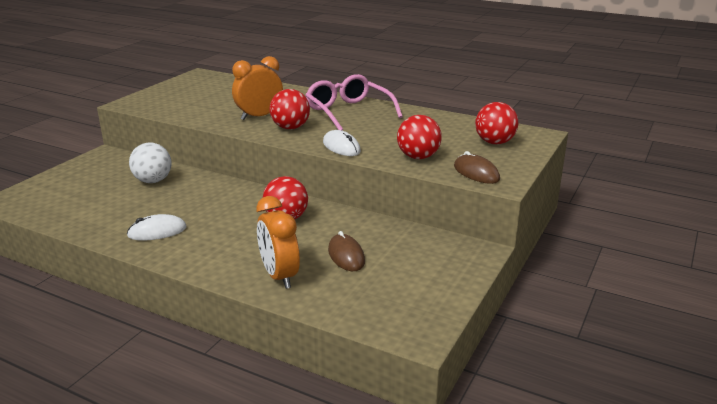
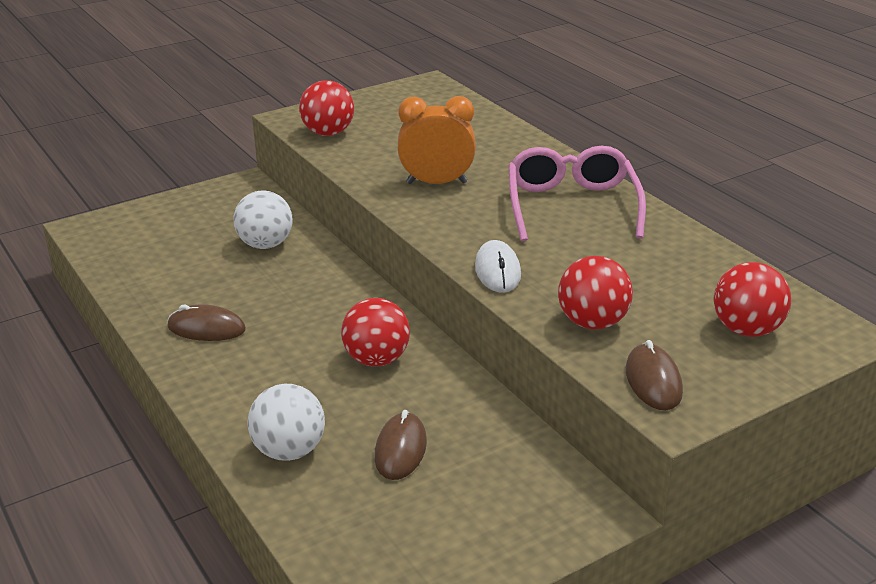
camera: 30 degrees right, 5 degrees up
(157, 232) = (206, 328): white mouse -> brown mouse
(279, 276) = (289, 451): orange clock -> white ball
(290, 128) = (460, 215): red ball -> red ball (328, 133)

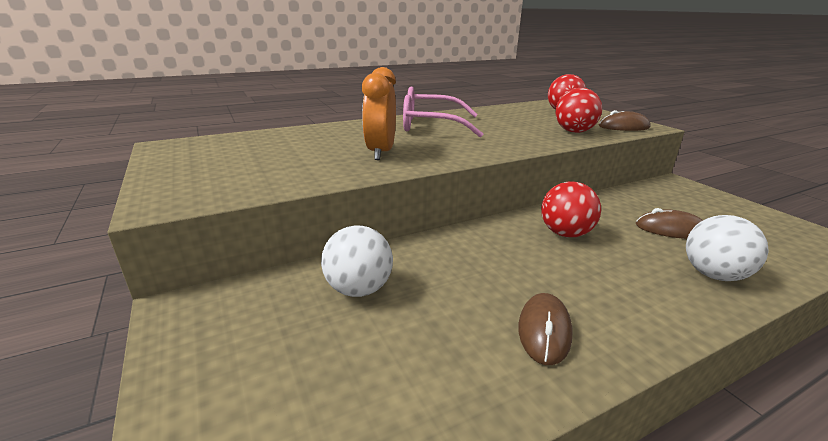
camera: 85 degrees left, 5 degrees down
(328, 133) = (232, 187): red ball -> none
(497, 271) = (521, 145): white mouse -> none

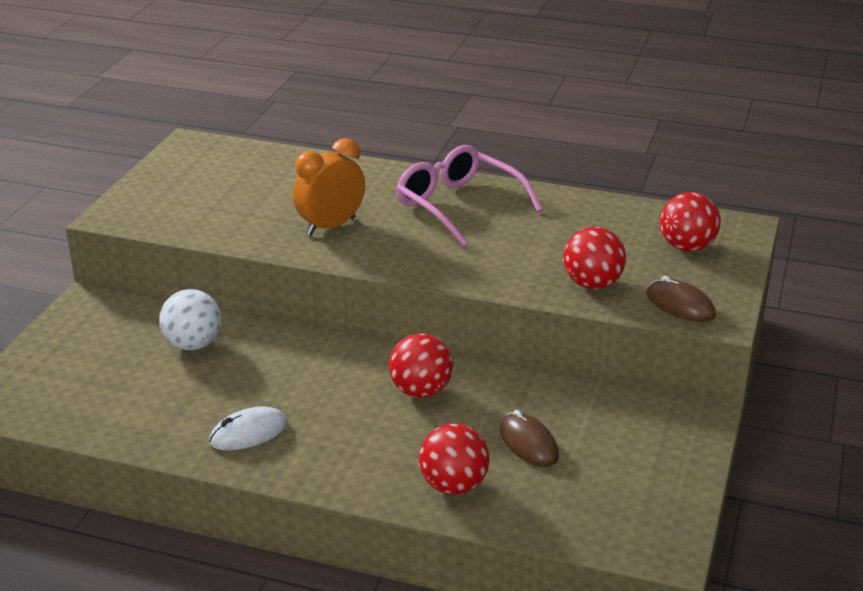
camera: 45 degrees right, 5 degrees up
(544, 331) = (248, 433): brown mouse -> white mouse
(713, 275) = (453, 485): white ball -> red ball

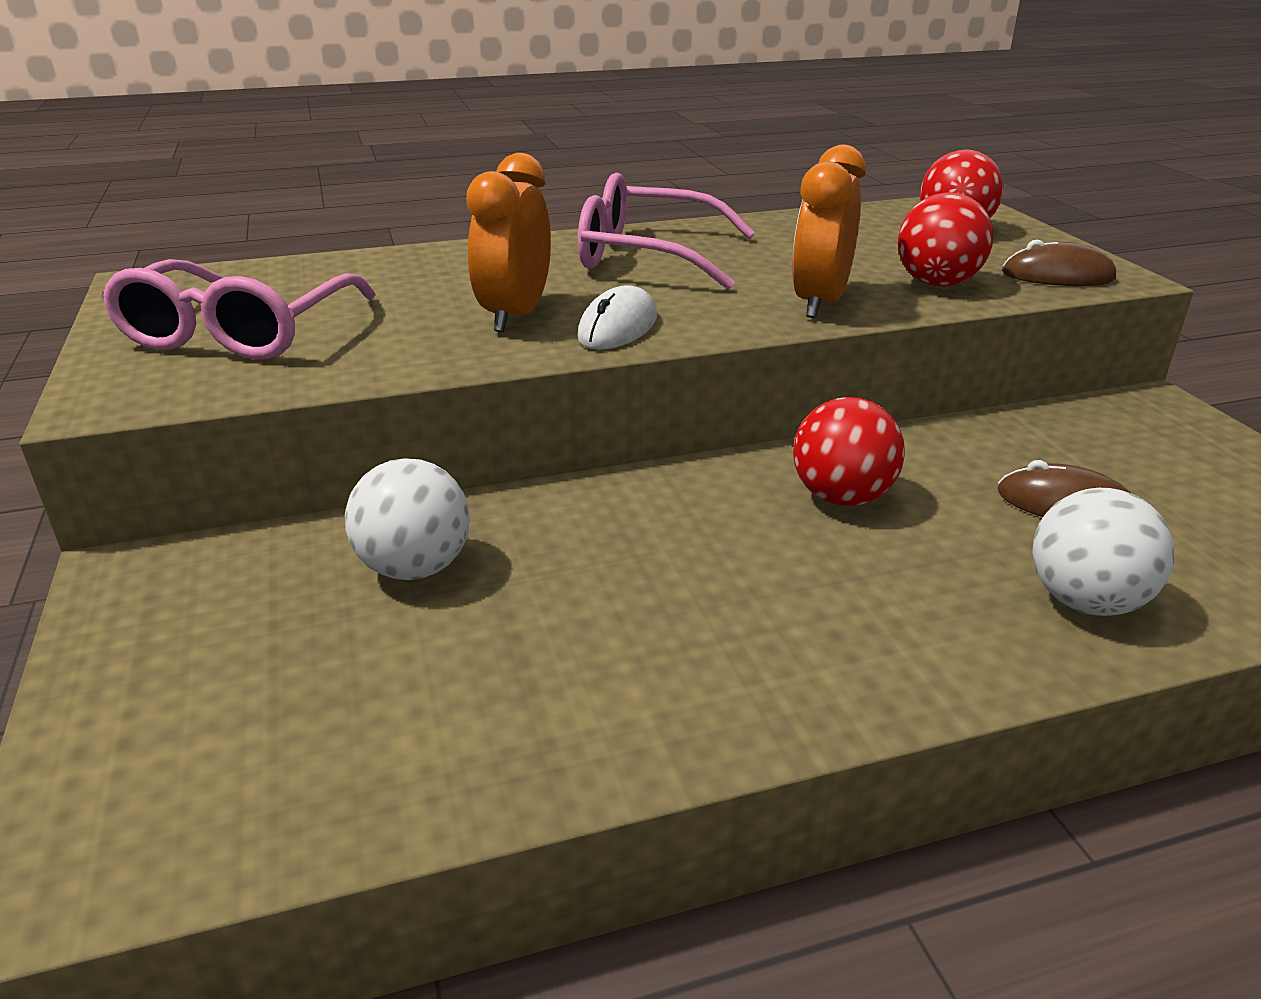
camera: 35 degrees left, 0 degrees up
(198, 193) = (239, 332): none -> pink glasses
(248, 433) = (695, 667): white mouse -> white mouse (618, 327)
(453, 485) = (1085, 601): red ball -> white ball
(498, 273) = (820, 303): none -> orange clock

